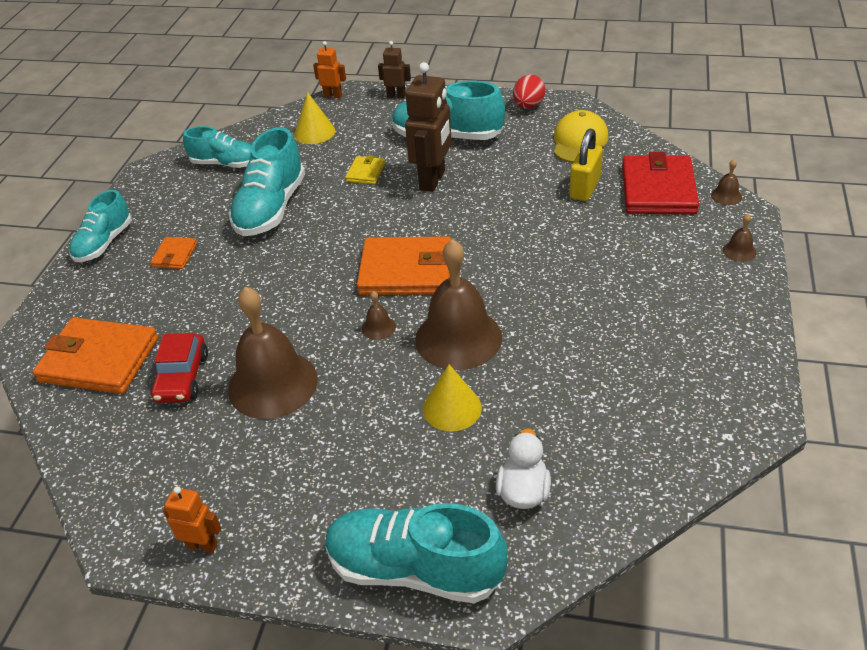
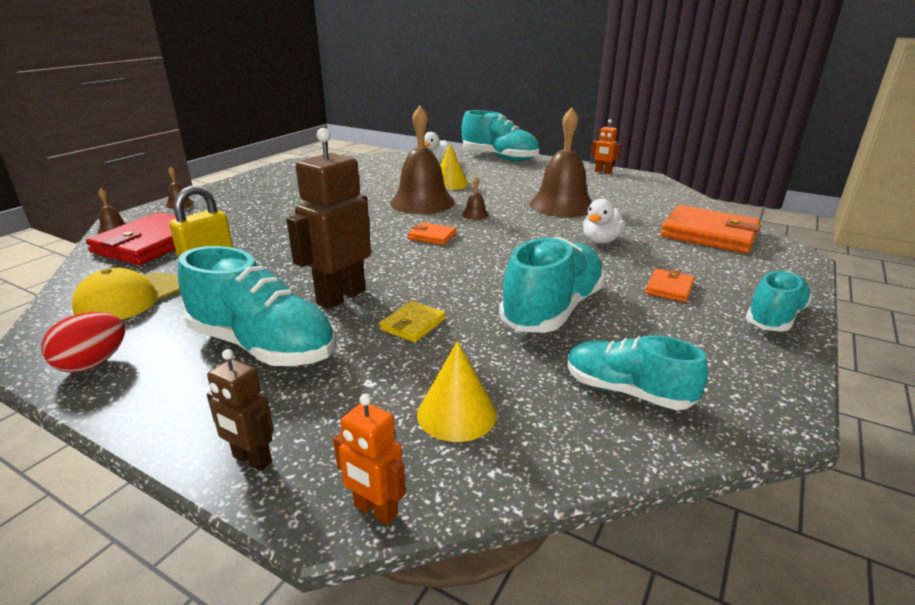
camera: 165 degrees left, 15 degrees down
(182, 377) = (631, 217): red car -> none
(227, 311) = (600, 241): none -> white duck
(406, 271) = (432, 236): orange wallet -> orange wallet, size x0.48

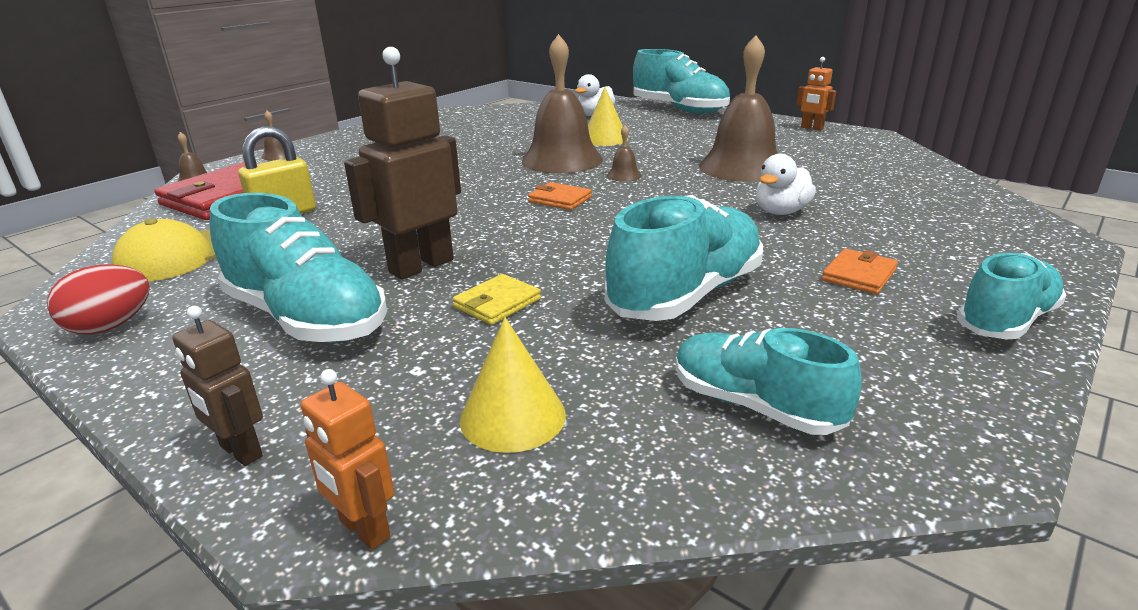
camera: 10 degrees right, 0 degrees up
(709, 234) = (938, 208): orange wallet -> none

